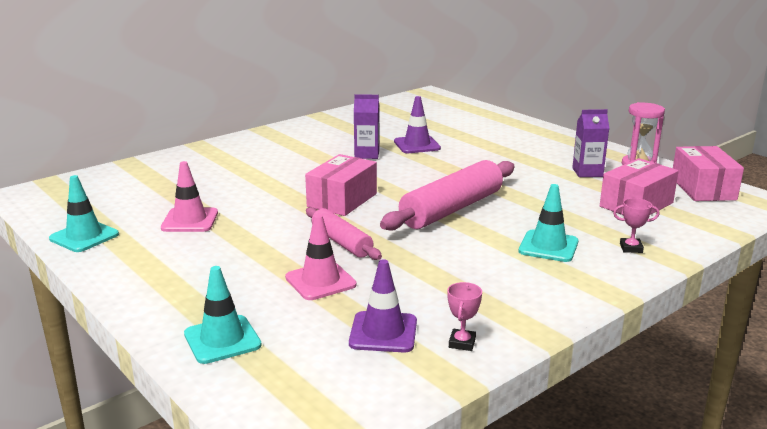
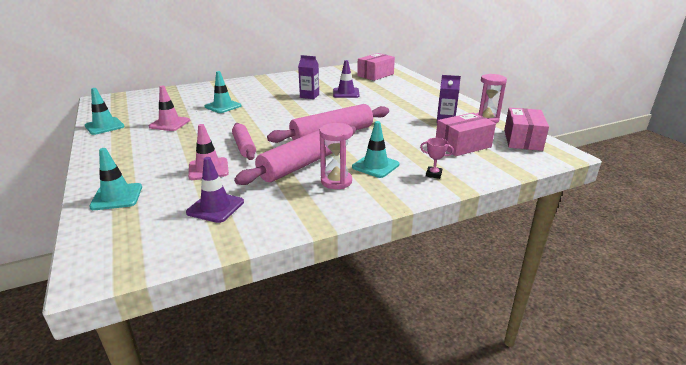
camera: 15 degrees right, 5 degrees up
(248, 184) = (223, 106): none -> turquoise traffic cone
(342, 200) = (269, 121): pink box -> pink box (375, 75)
(448, 257) = (302, 164): none -> pink rolling pin
(462, 343) = (259, 222): pink trophy -> none
(515, 274) = (336, 181): none -> pink hourglass

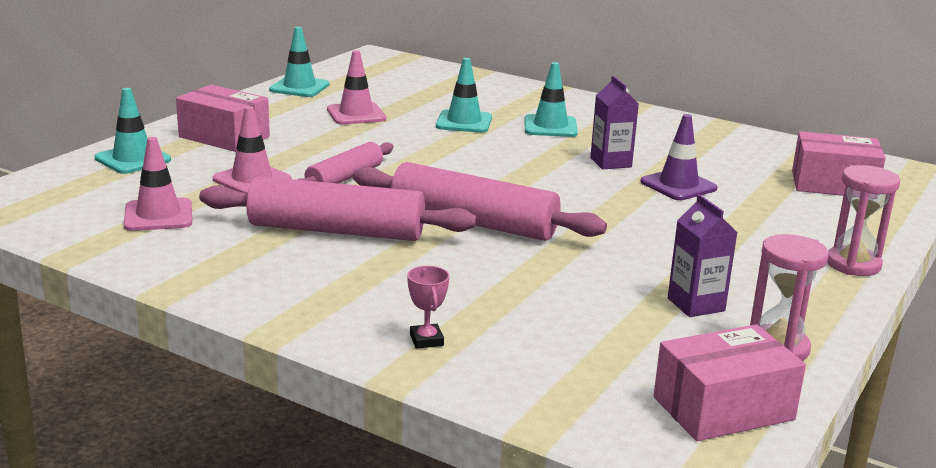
camera: 55 degrees right, 5 degrees down
(215, 207) = (158, 215): purple traffic cone -> pink traffic cone
(336, 181) = (309, 268): pink hourglass -> pink hourglass (853, 264)
(375, 166) = (398, 284): turquoise traffic cone -> turquoise traffic cone (550, 127)
(463, 145) = (593, 345): pink box -> pink box (224, 137)

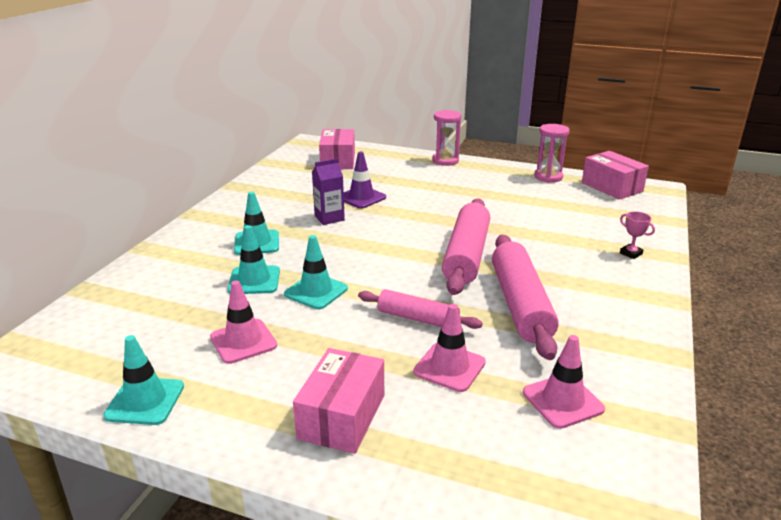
camera: 100 degrees left, 5 degrees up
(133, 159) = (441, 469): turquoise traffic cone -> turquoise traffic cone (316, 291)
(426, 340) = (631, 253): pink trophy -> pink trophy turned 75 degrees clockwise
(696, 304) = (522, 192): purple carton -> none

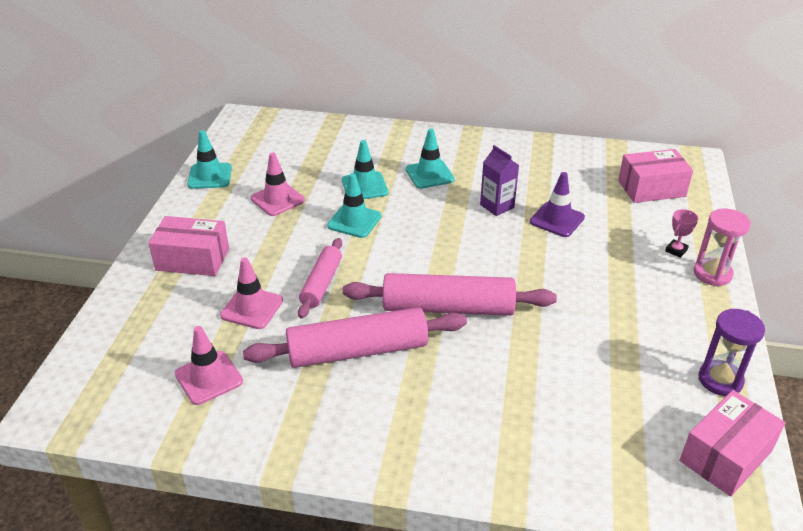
camera: 80 degrees right, 10 degrees up
(548, 177) = (720, 380): pink hourglass -> purple hourglass
(631, 253) = (502, 456): pink trophy -> pink trophy (676, 250)

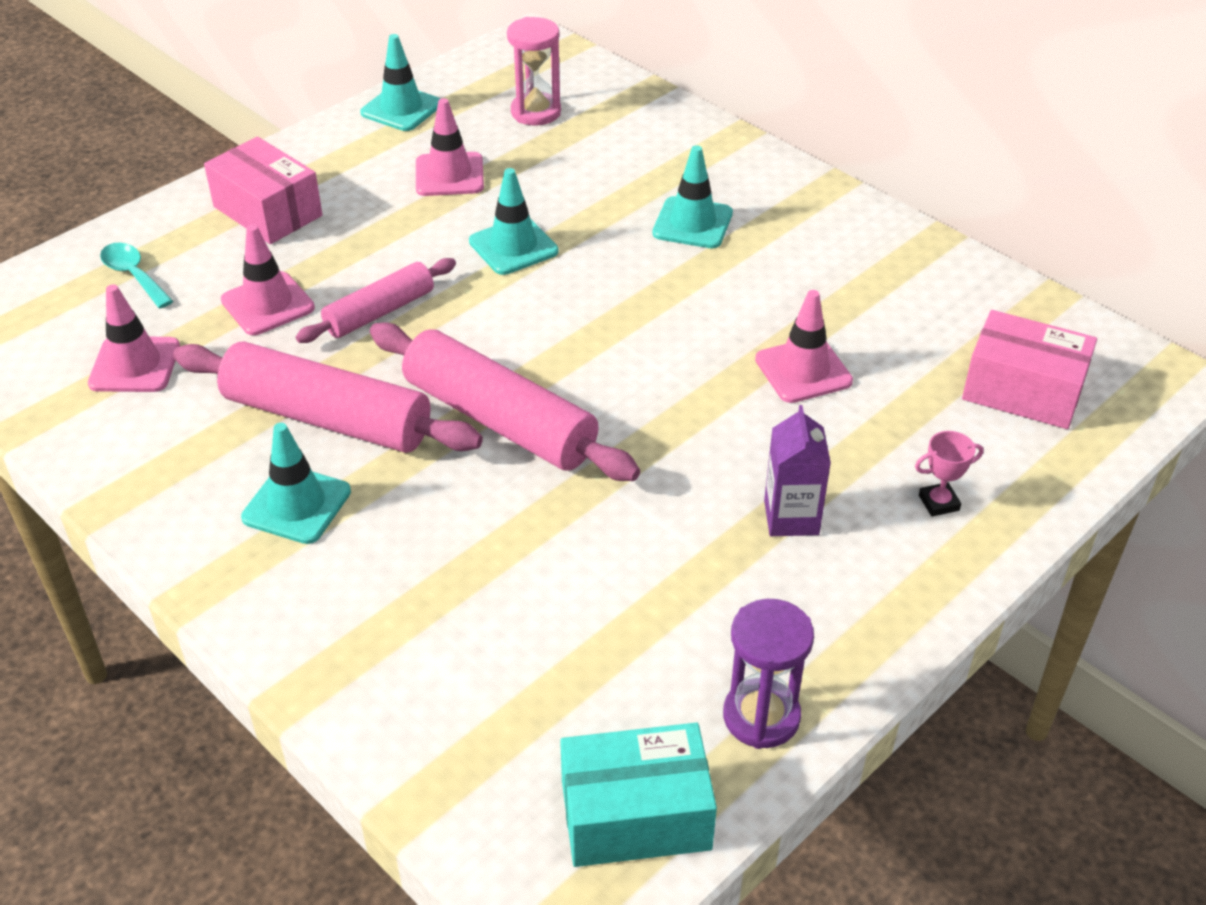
camera: 35 degrees right, 5 degrees up
(148, 329) = (134, 275): none -> turquoise spoon
(364, 186) = (581, 203): turquoise traffic cone -> turquoise traffic cone (297, 505)
(497, 206) = (736, 311): purple carton -> purple carton (791, 517)
(557, 220) = (803, 370): purple traffic cone -> pink traffic cone
(712, 274) = (953, 566): pink hourglass -> pink hourglass (536, 112)
(726, 456) = (635, 815): pink box -> turquoise box

